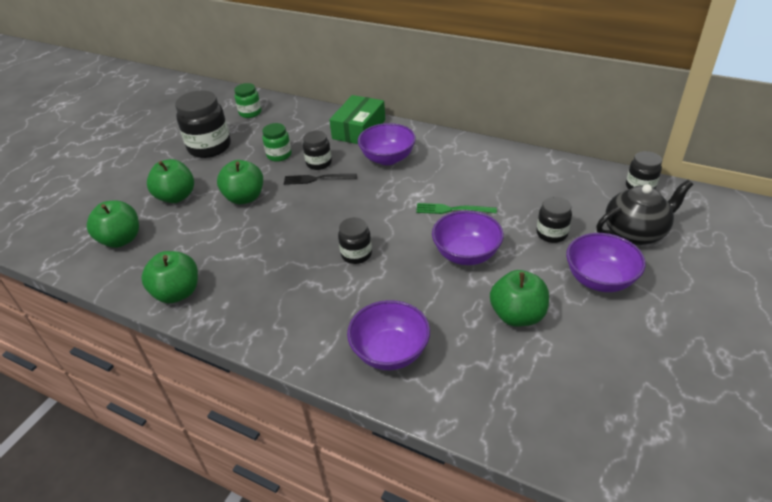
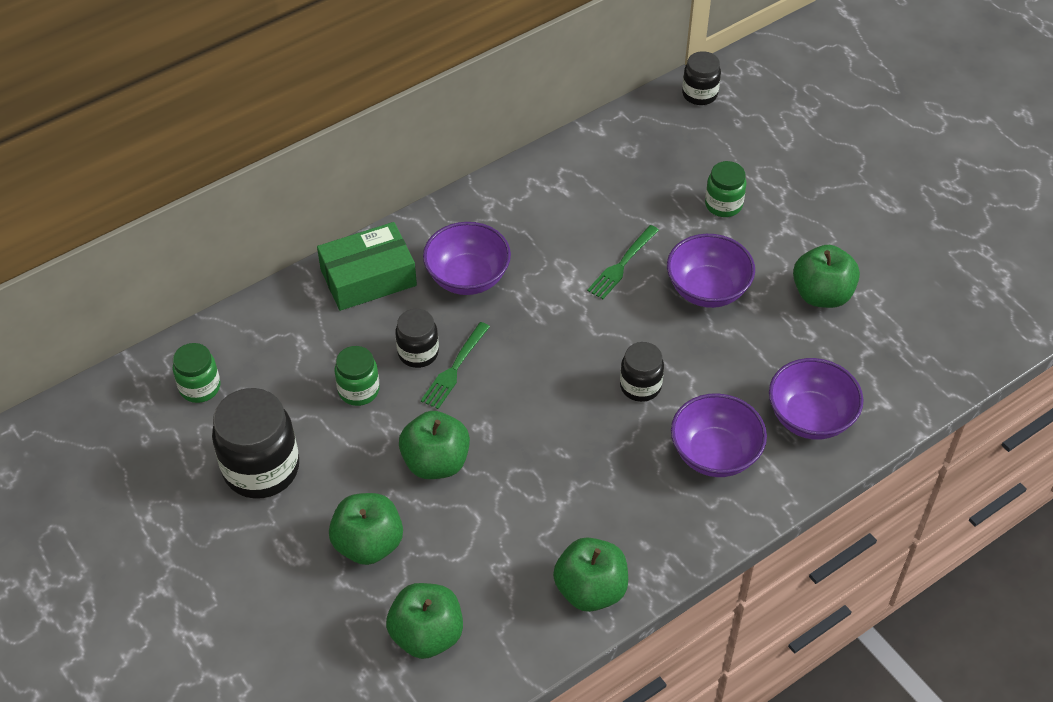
camera: 65 degrees left, 10 degrees up
(317, 179) = (455, 368): black fork -> green fork
(359, 129) = (368, 277): green box -> green box turned 75 degrees counterclockwise
(551, 234) = (723, 205): black jar -> green jar
(599, 279) = (813, 208): purple bowl -> purple bowl (715, 454)
(635, 232) = (766, 142): black teapot -> none

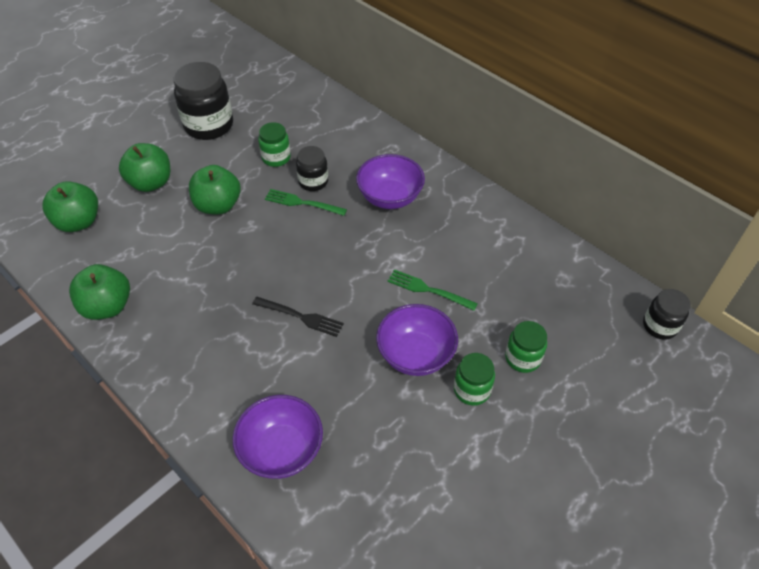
camera: 80 degrees right, 0 degrees up
(200, 387) = (269, 89): green jar -> green jar (472, 390)
(368, 277) = (377, 146): green box -> none
(640, 386) = (300, 317): black jar -> black fork
(715, 454) = (236, 376): purple bowl -> none
(821, 295) = (432, 451): green apple -> none

